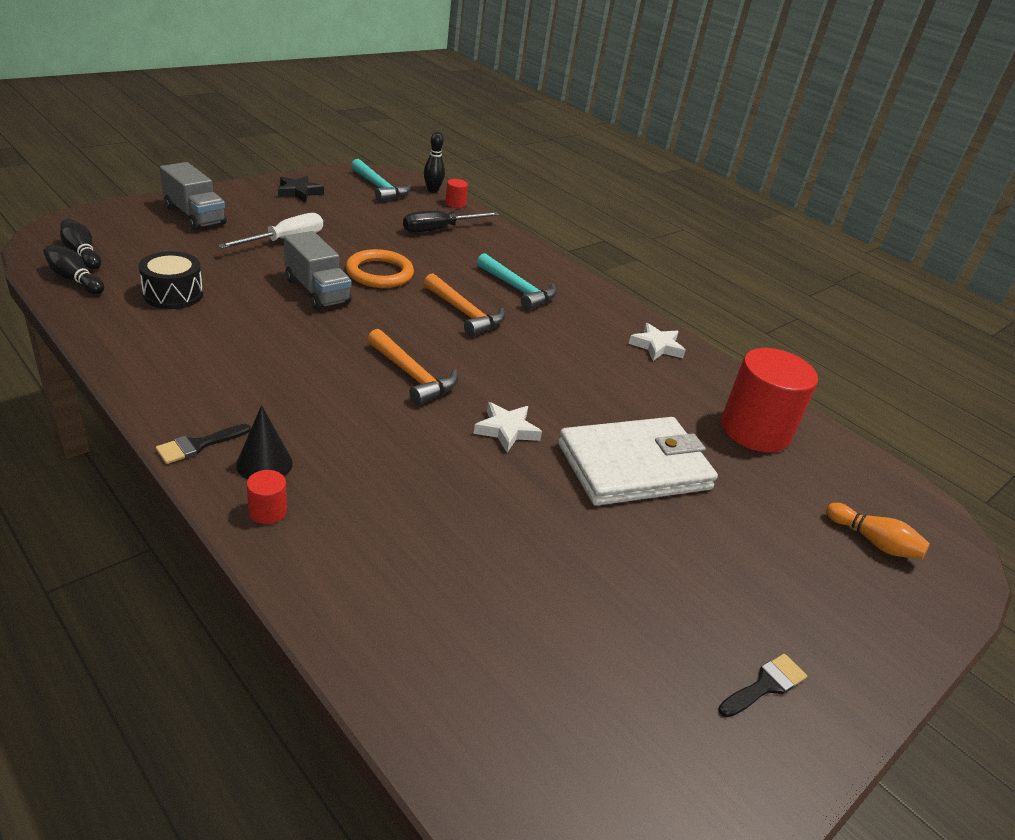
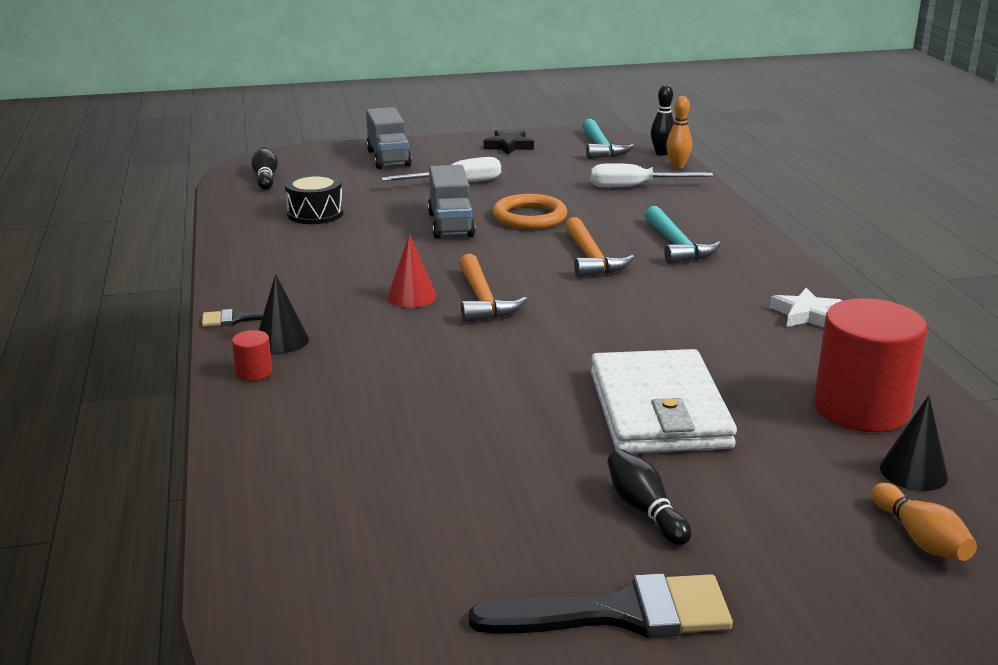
camera: 35 degrees right, 10 degrees down
(74, 279) = (243, 195): black bowling pin -> black bowling pin (645, 510)
(347, 383) = (411, 296): none -> red cone
(439, 229) = (635, 187): black screwdriver -> white screwdriver
(455, 204) = (677, 166): red cylinder -> orange bowling pin
(506, 430) = (540, 356): white star -> none
(634, 466) = (659, 410): white wallet -> white wallet turned 75 degrees clockwise
(765, 685) = (620, 613): black brush -> black brush, size x1.92
(826, 481) = (913, 472): none -> black cone

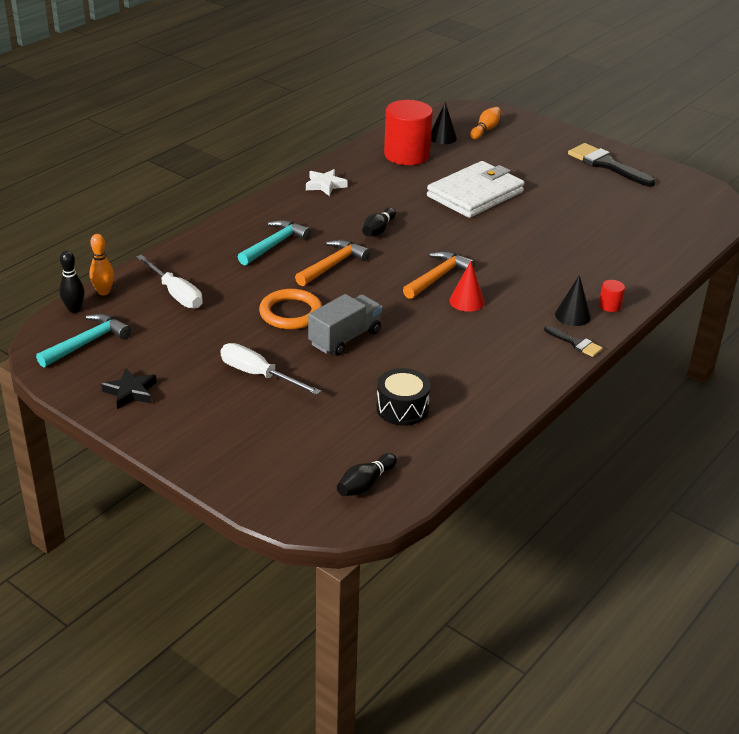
camera: 130 degrees left, 10 degrees up
(388, 158) = (236, 443): grey truck -> none
(645, 510) = (548, 176): black bowling pin -> black bowling pin (378, 230)

